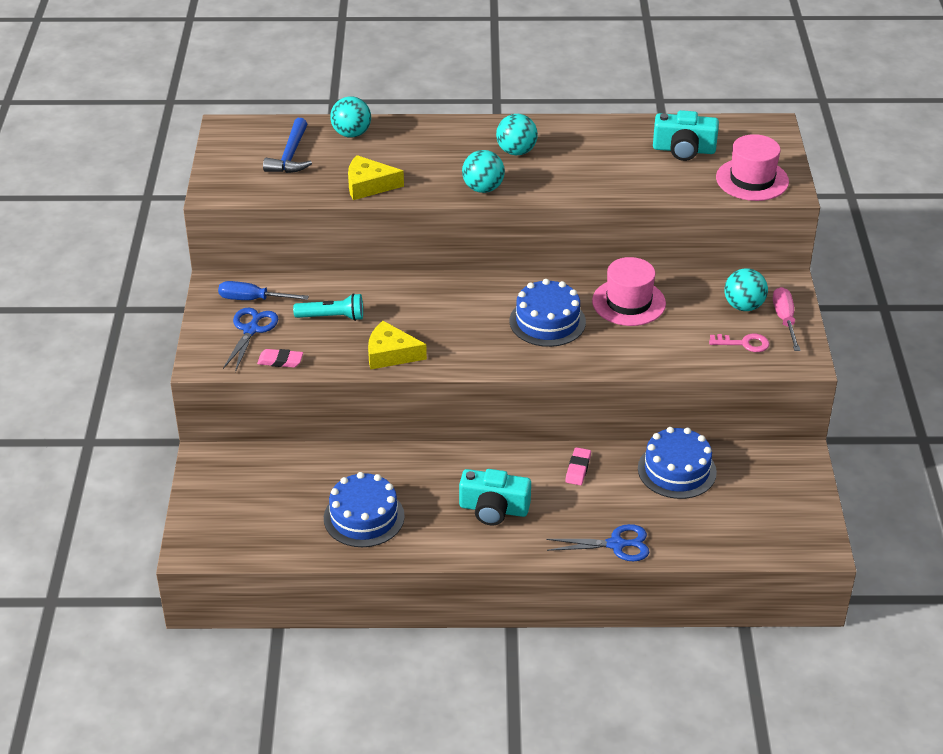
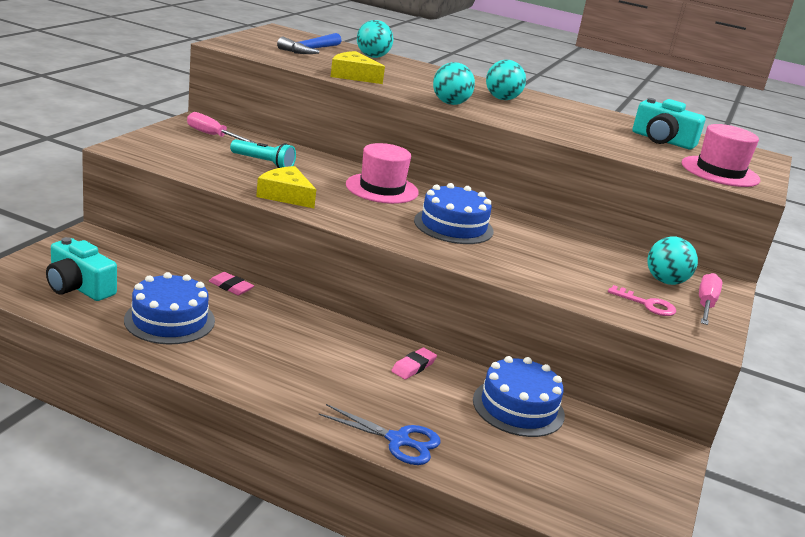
camera: 20 degrees right, 15 degrees down
(251, 330) = (188, 147): blue scissors -> none
(252, 299) = (212, 135): blue screwdriver -> pink screwdriver
(280, 361) = (187, 168): pink eraser -> pink eraser (231, 287)
(493, 509) = (298, 362): turquoise camera -> turquoise camera (79, 287)
(628, 302) = (545, 241): pink hat -> pink hat (382, 188)

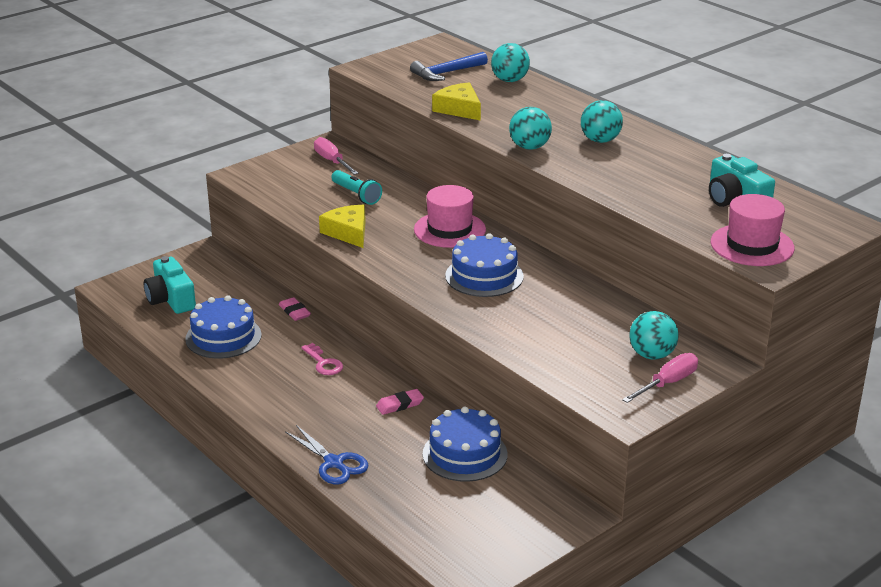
camera: 30 degrees right, 5 degrees up
(647, 304) = (601, 376): pink key -> pink key (323, 363)

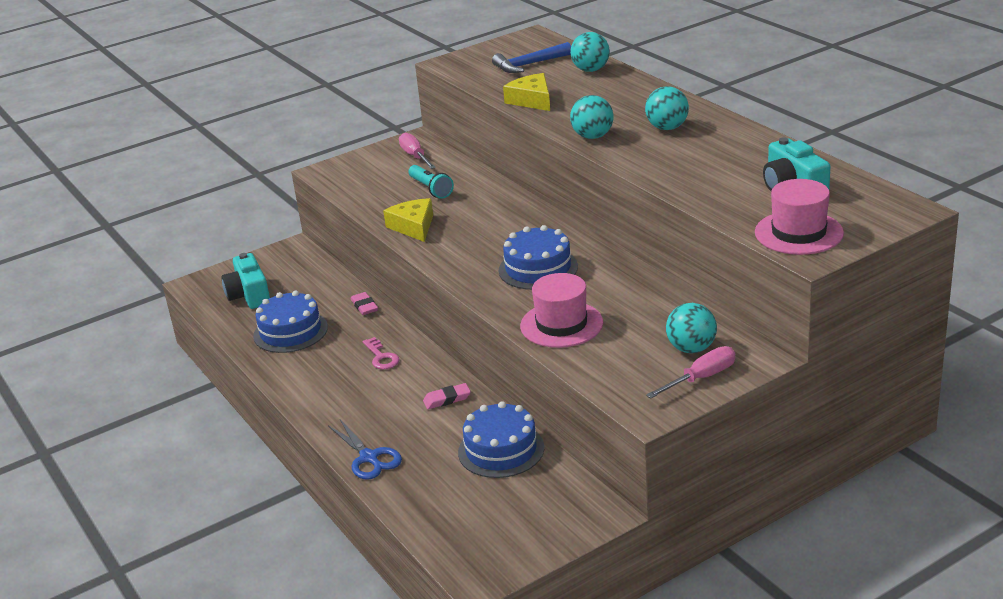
camera: 10 degrees right, 0 degrees up
(449, 230) = (514, 222): pink hat -> pink hat (561, 324)

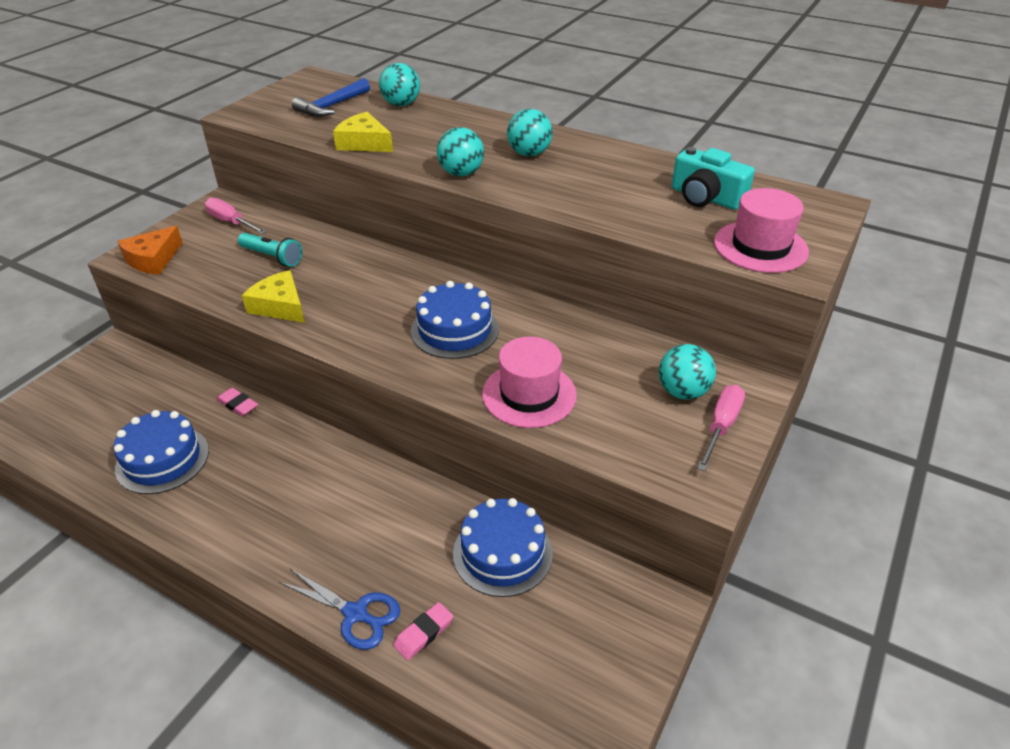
camera: 30 degrees left, 10 degrees up
(249, 295) = (84, 422): turquoise camera -> none
(339, 176) = (153, 259): none -> orange cheese
(381, 357) = (294, 466): pink key -> none
(447, 399) = (401, 502): pink eraser -> pink eraser (423, 633)

